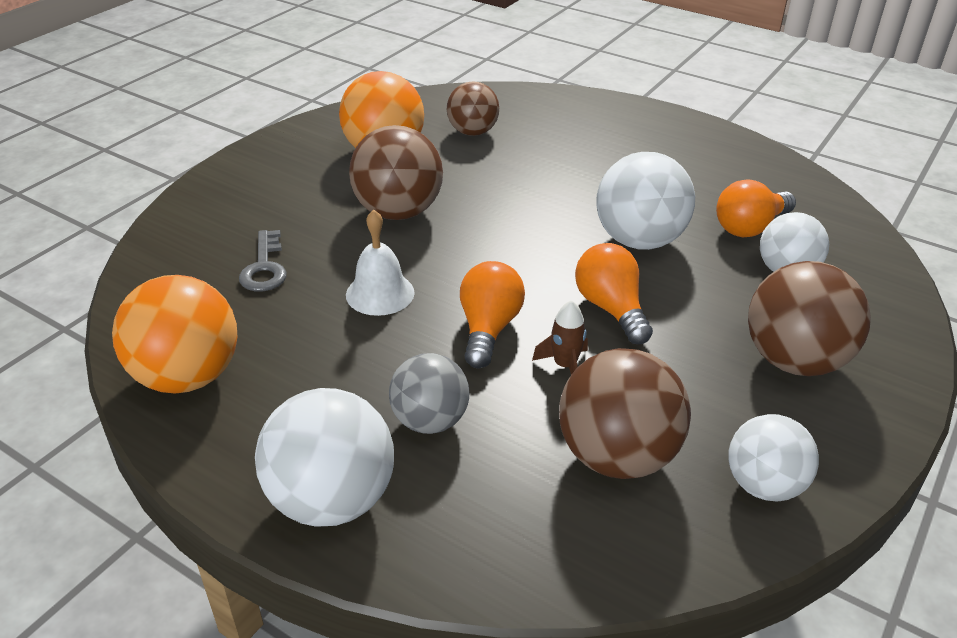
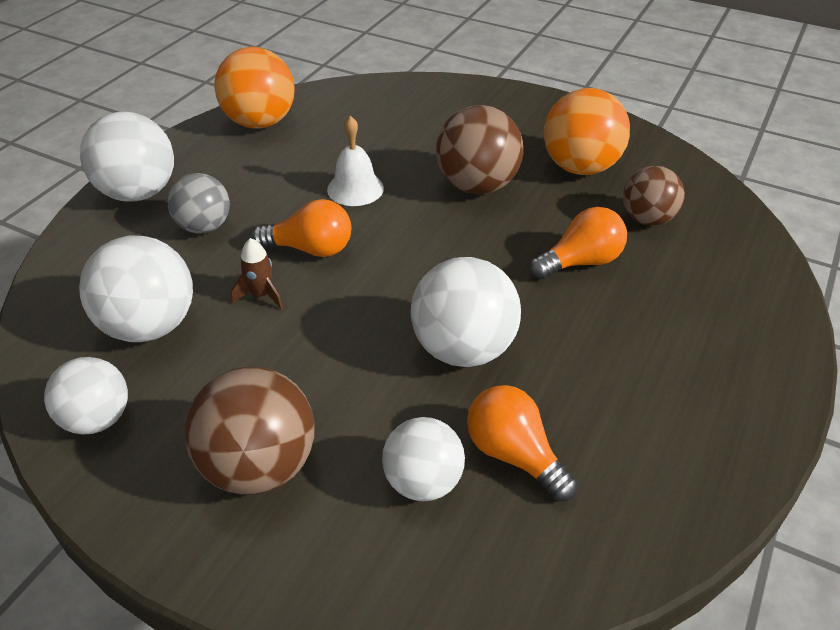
camera: 85 degrees right, 5 degrees up
(264, 268) = (383, 132): grey key -> none
(611, 308) = (342, 325): orange light bulb -> orange light bulb (580, 262)
(617, 456) = (150, 326): brown ball -> white ball

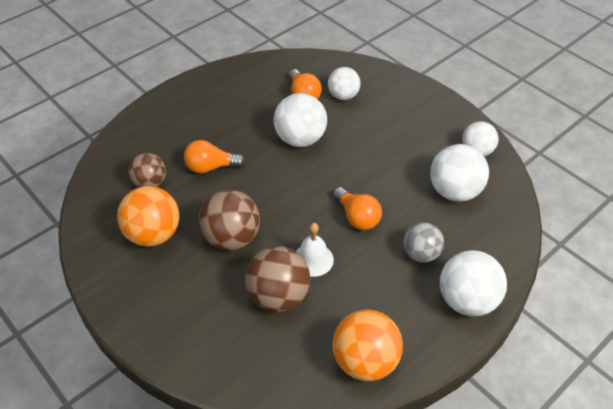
camera: 160 degrees left, 5 degrees up
(259, 466) = (406, 116): brown ball -> brown ball (278, 296)
(261, 295) = (392, 194): brown rocket -> none
(311, 249) = (357, 217): orange light bulb -> orange light bulb turned 150 degrees counterclockwise

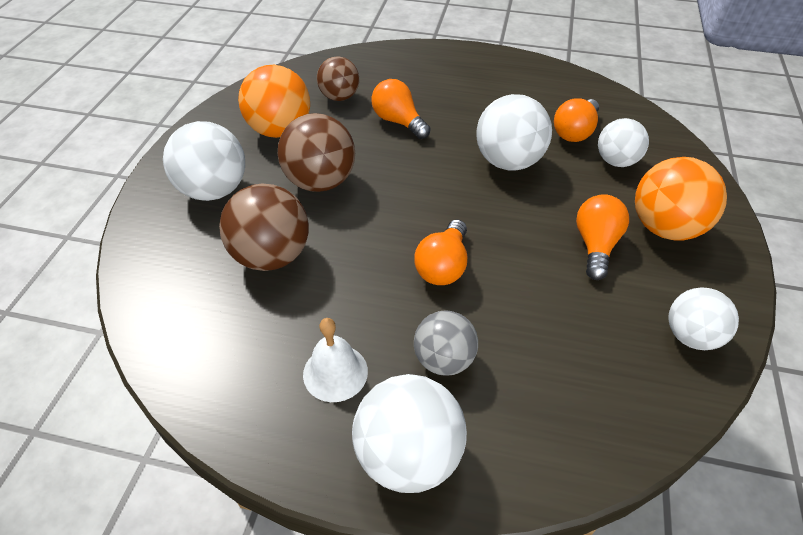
camera: 55 degrees right, 0 degrees up
(313, 259) = (346, 258): white bell -> white bell (335, 372)
(365, 361) = (231, 382): orange ball -> orange ball (665, 227)
(395, 146) = (595, 245): none -> orange light bulb
(454, 191) = (588, 345): white ball -> white ball (214, 190)

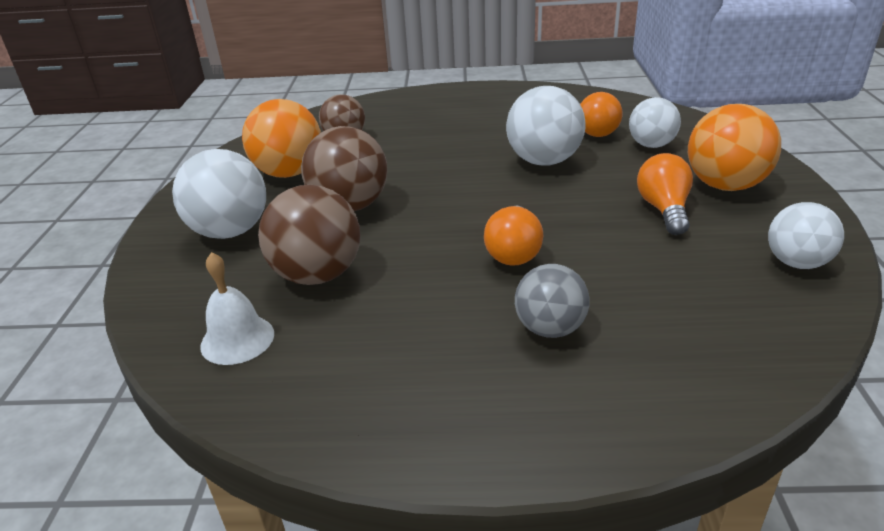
camera: 10 degrees left, 15 degrees down
(335, 372) = (431, 363): white bell -> white bell (237, 339)
(398, 121) = (416, 148): orange light bulb -> none
(408, 454) = (548, 420): white ball -> none

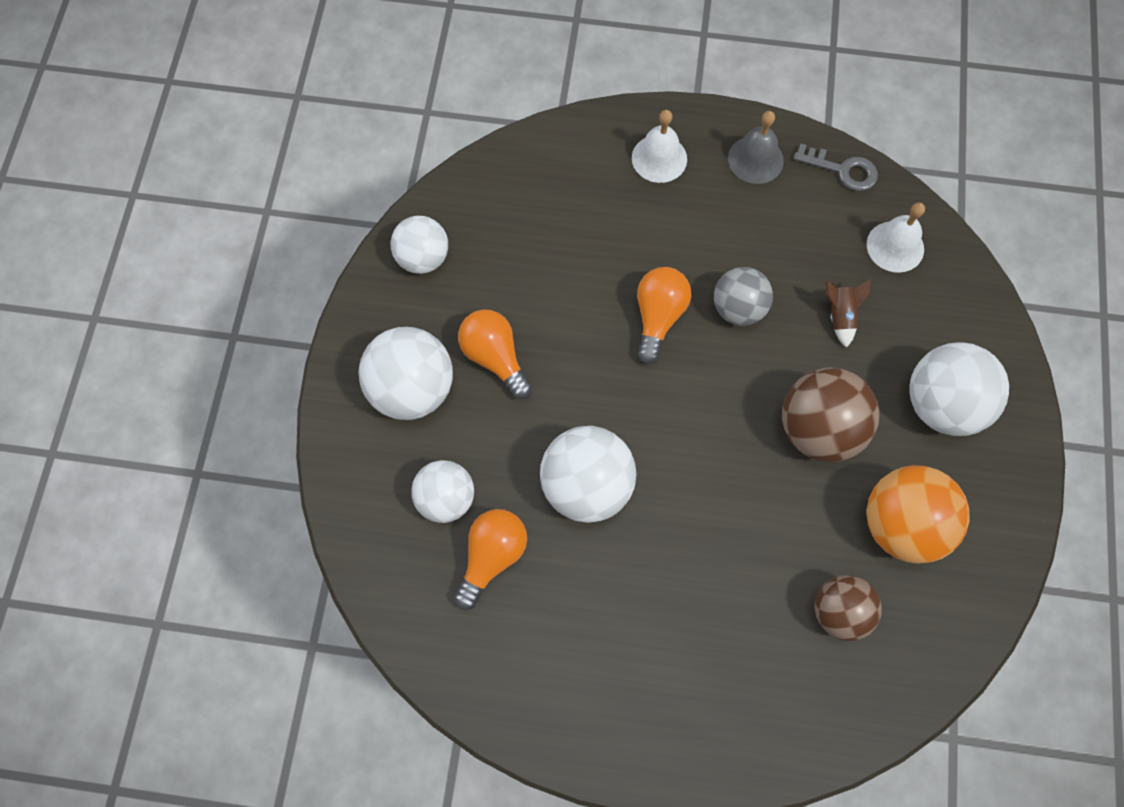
camera: 175 degrees left, 35 degrees up
(287, 415) = (842, 170): none -> grey key
(318, 275) = (840, 316): brown ball -> brown rocket
(417, 412) = (755, 159): none -> grey bell
(550, 329) = (650, 218): grey ball -> grey ball (738, 308)
(559, 395) = (659, 158): none -> white bell
(664, 210) = (495, 357): orange light bulb -> orange light bulb turned 135 degrees clockwise
(725, 185) = (412, 389): orange ball -> white ball

